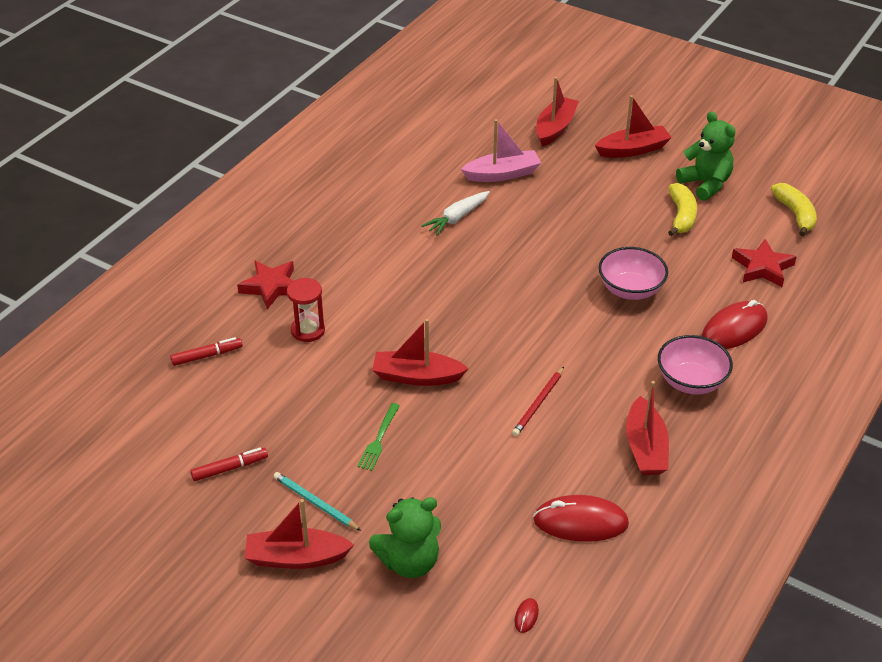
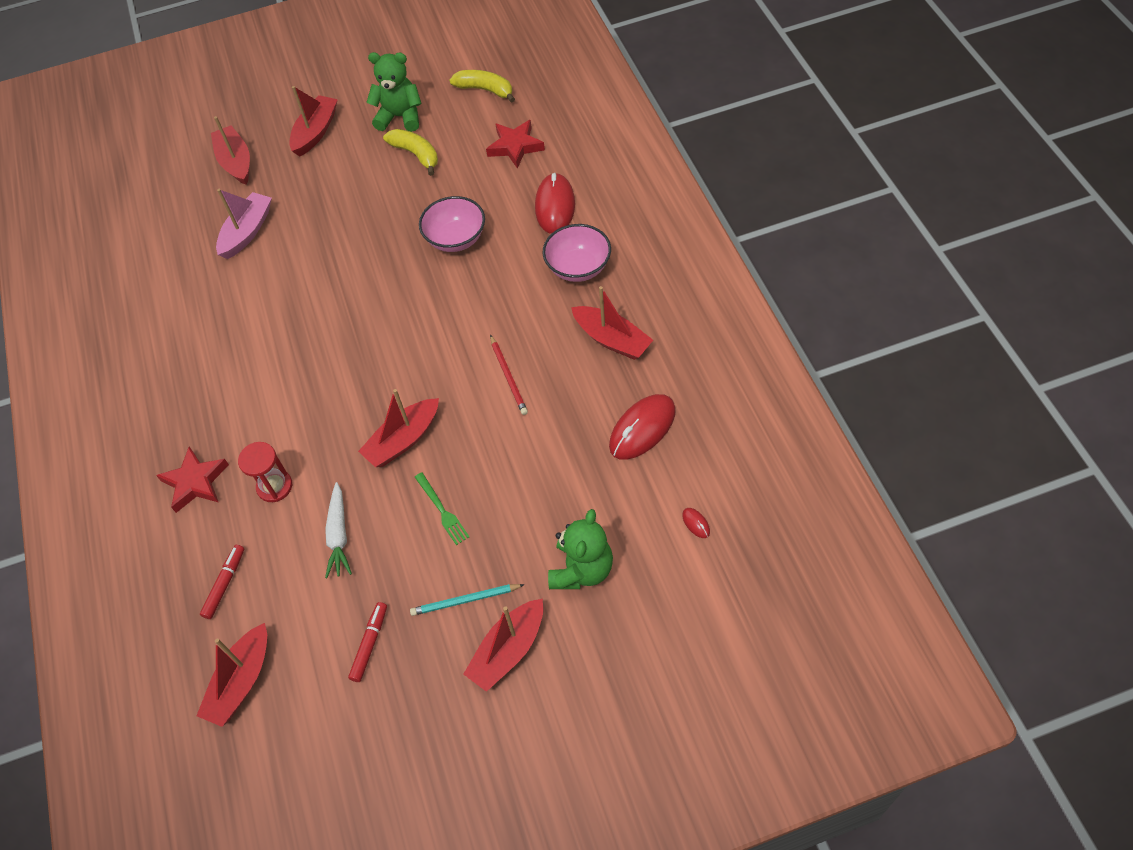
camera: 45 degrees left, 15 degrees up
(140, 415) = (241, 682): none -> red boat
(457, 218) = (261, 296): white carrot -> white carrot (339, 535)

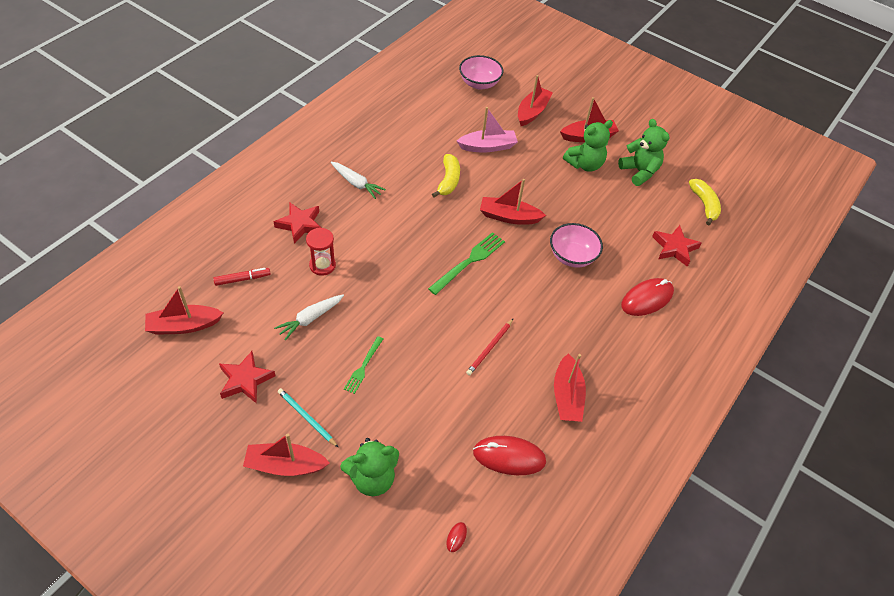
camera: 45 degrees right, 5 degrees down
(185, 391) = (356, 183): none -> white carrot
(350, 158) = (585, 164): none -> green teddy bear
(370, 644) = (245, 380): red marker -> red star
(387, 336) = (469, 262): none -> green fork
(403, 440) = (400, 314): red boat -> red boat (509, 217)
(416, 154) = (618, 197): yellow banana -> yellow banana (448, 180)
(578, 267) = (608, 341): pink bowl -> pink bowl (479, 83)

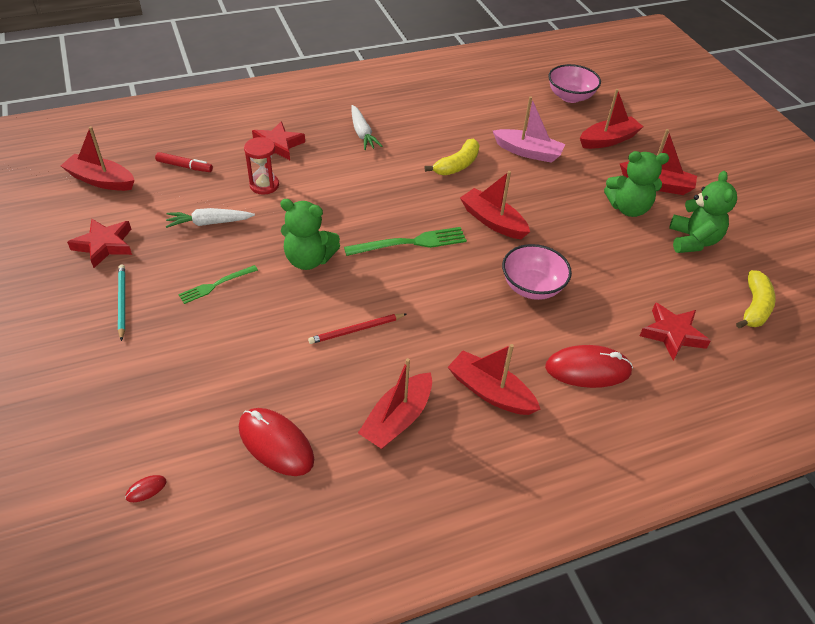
camera: 35 degrees right, 5 degrees down
(285, 465) = (63, 331): red boat -> red boat (490, 392)
(372, 478) = (124, 386): green teddy bear -> green teddy bear (309, 259)

